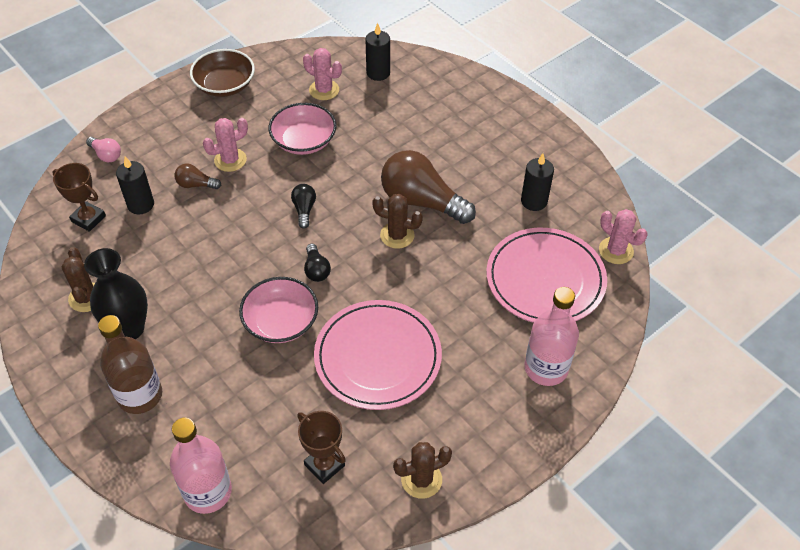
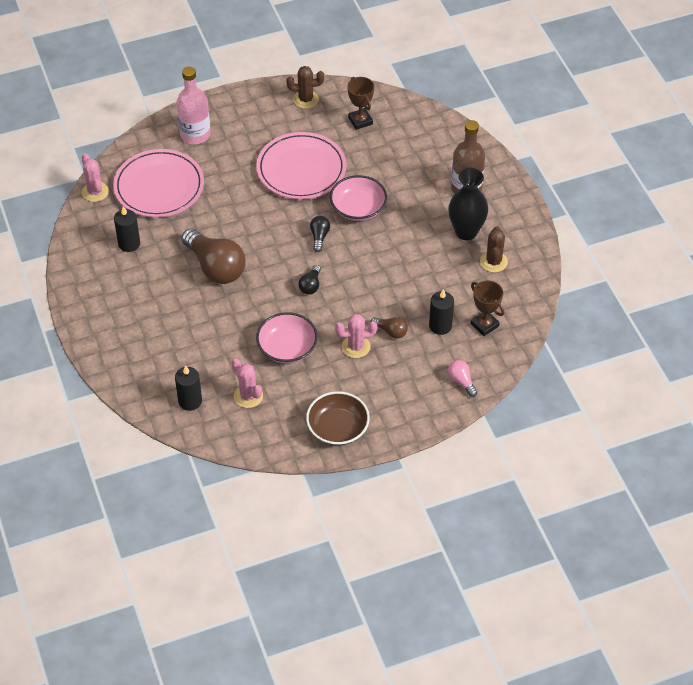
camera: 160 degrees left, 0 degrees up
(207, 492) = (435, 126): pink bottle -> none
(397, 235) = (248, 246): brown cactus -> none

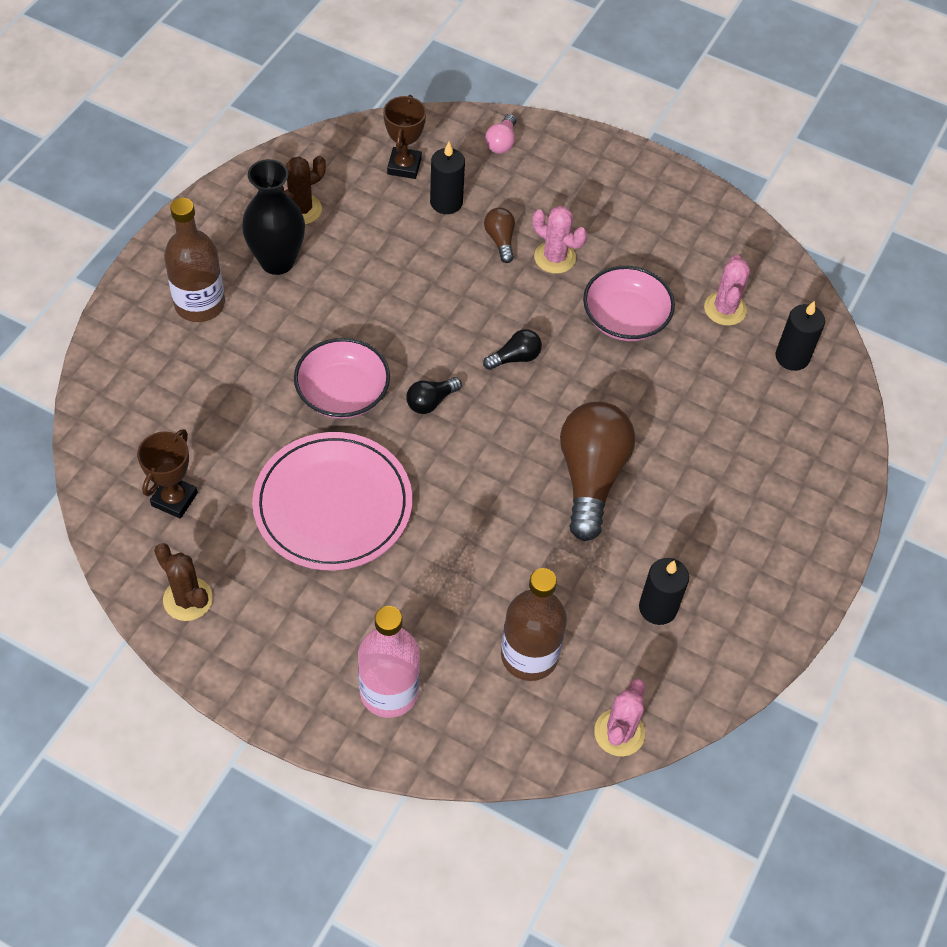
camera: 135 degrees left, 5 degrees up
(159, 186) = (529, 656): pink plate -> brown bottle
(337, 428) = (673, 206): brown bowl -> none

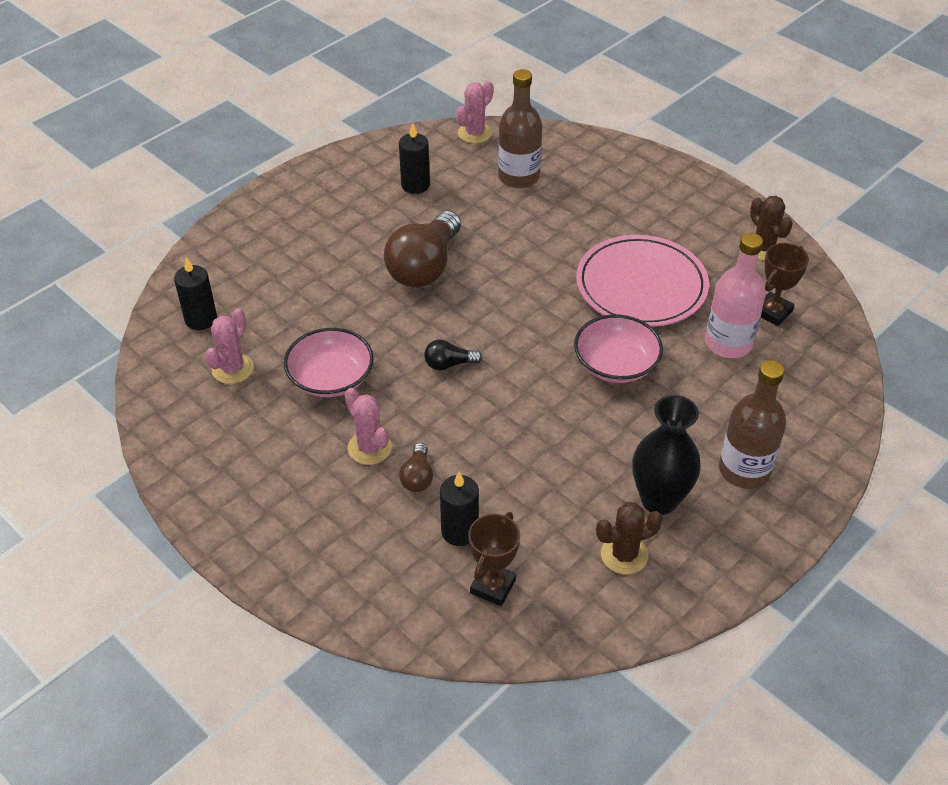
camera: 160 degrees left, 10 degrees down
(389, 691) = (622, 176): pink bottle -> pink bottle (728, 343)
(431, 401) = (538, 343): black light bulb -> none
(501, 142) = (367, 595): pink light bulb -> none

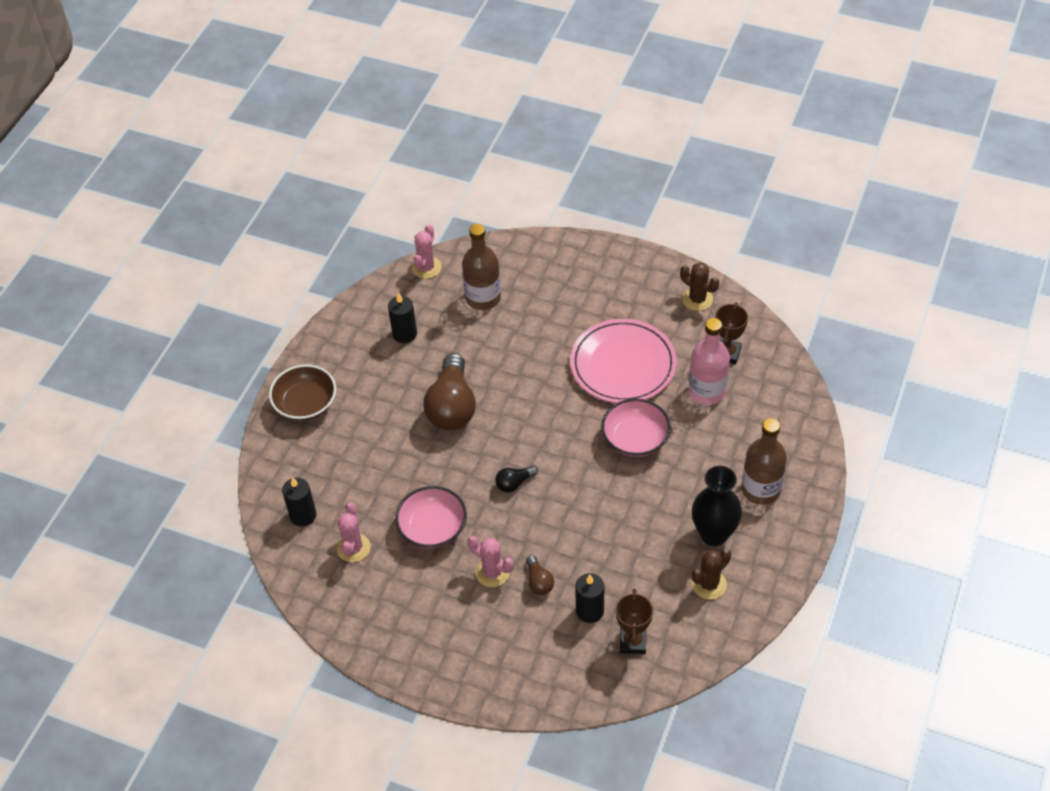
camera: 20 degrees left, 5 degrees up
(272, 216) = (305, 403): none -> brown bowl

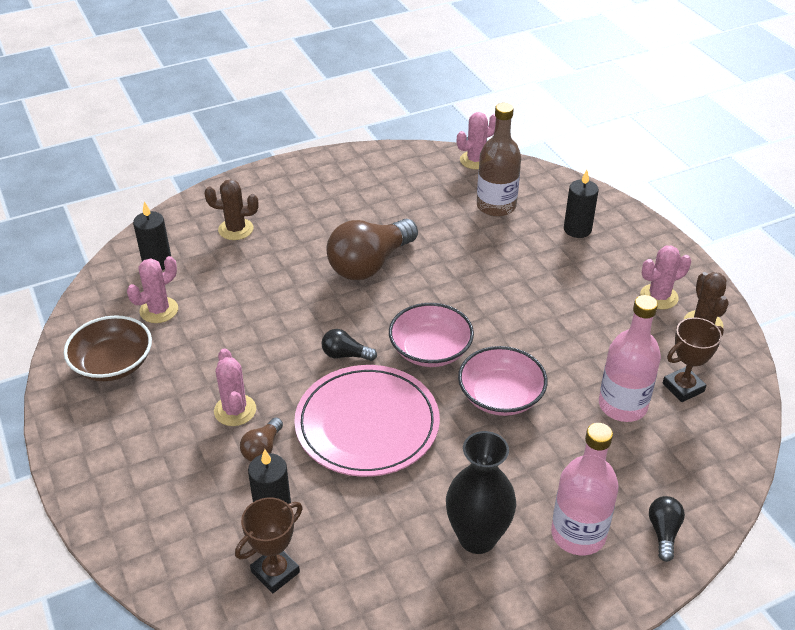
camera: 40 degrees right, 10 degrees down
(305, 403) = (263, 191): brown bowl -> brown bowl (113, 364)
(404, 334) = (399, 193): black candle -> black candle (577, 229)
(432, 527) = (236, 340): pink bowl -> pink bowl (430, 350)
(623, 364) = (562, 329): pink plate -> pink plate (367, 424)
(654, 297) = (659, 297): none -> pink cactus
(709, 584) = (415, 581): brown cactus -> brown cactus (236, 229)
(761, 490) = (578, 534): brown bottle -> pink bottle
(800, 454) = (663, 532): none -> black light bulb

